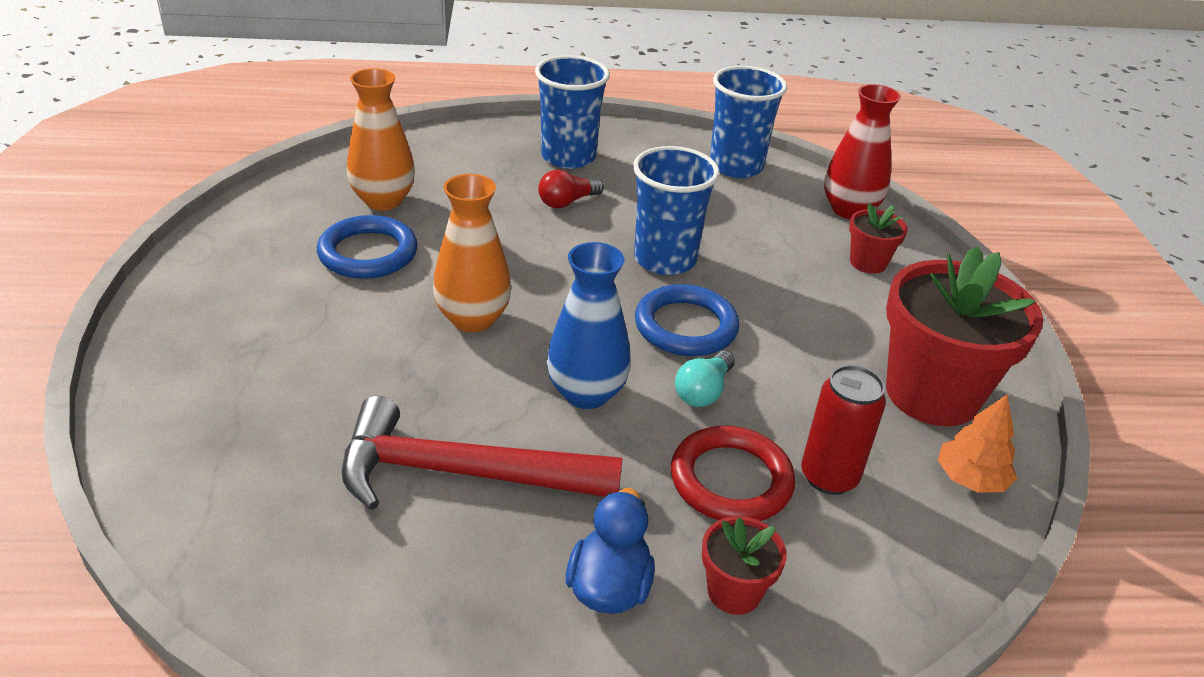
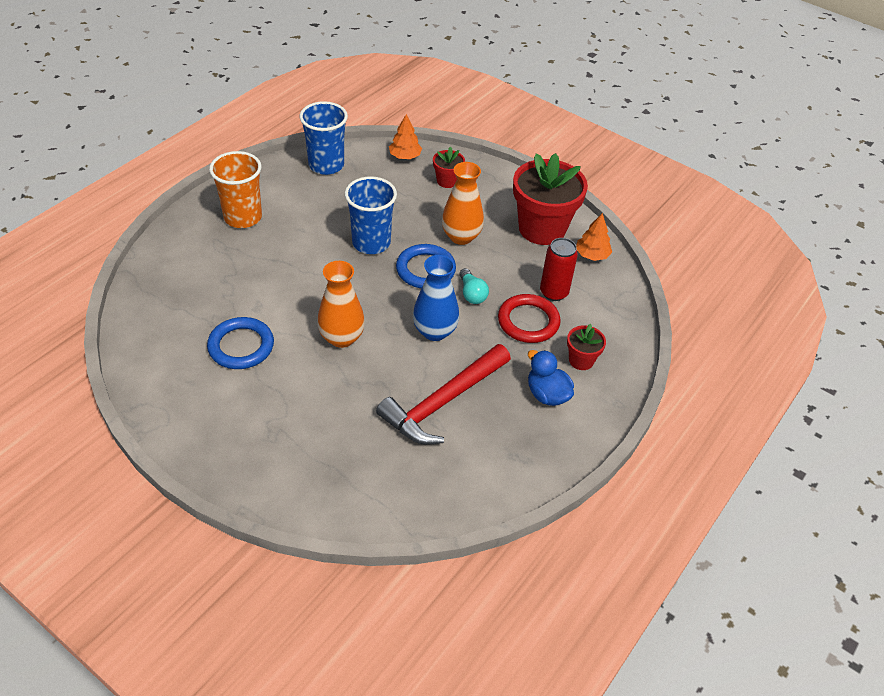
camera: 50 degrees left, 10 degrees up
(383, 200) = (197, 313): orange vase -> orange vase (461, 237)
(567, 202) = (284, 244): red light bulb -> none
(568, 157) = (243, 217): blue cup -> orange cup
(849, 210) = (405, 156): red vase -> orange tree

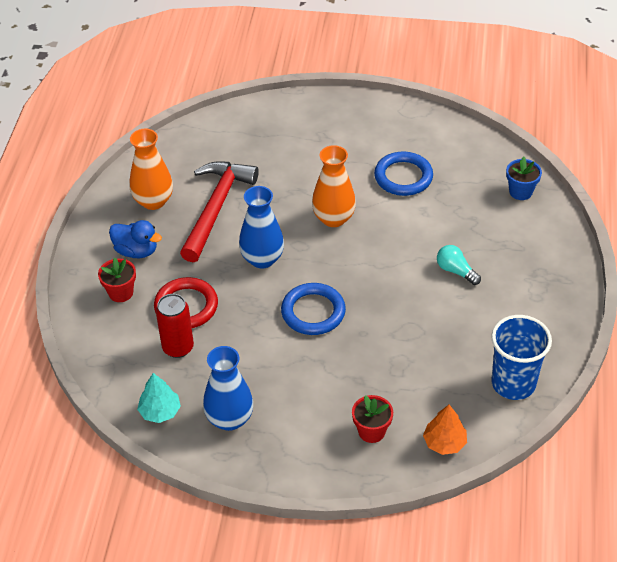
camera: 155 degrees right, 0 degrees up
(159, 282) = (520, 192): none -> blue flower pot
(243, 217) = (524, 281): orange cup -> none
(371, 243) = (385, 314): blue cup -> none
(461, 237) = (306, 365): orange vase -> orange vase (153, 201)
(472, 294) = (254, 308): turquoise light bulb -> turquoise light bulb (455, 271)
(542, 229) = (229, 419): red flower pot -> blue vase
(592, 255) = (160, 411): orange tree -> turquoise tree

